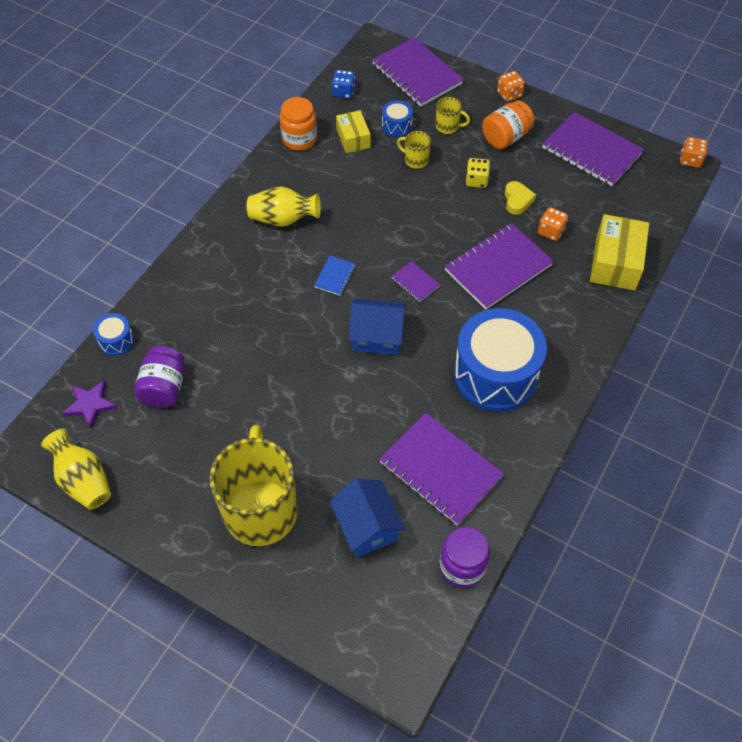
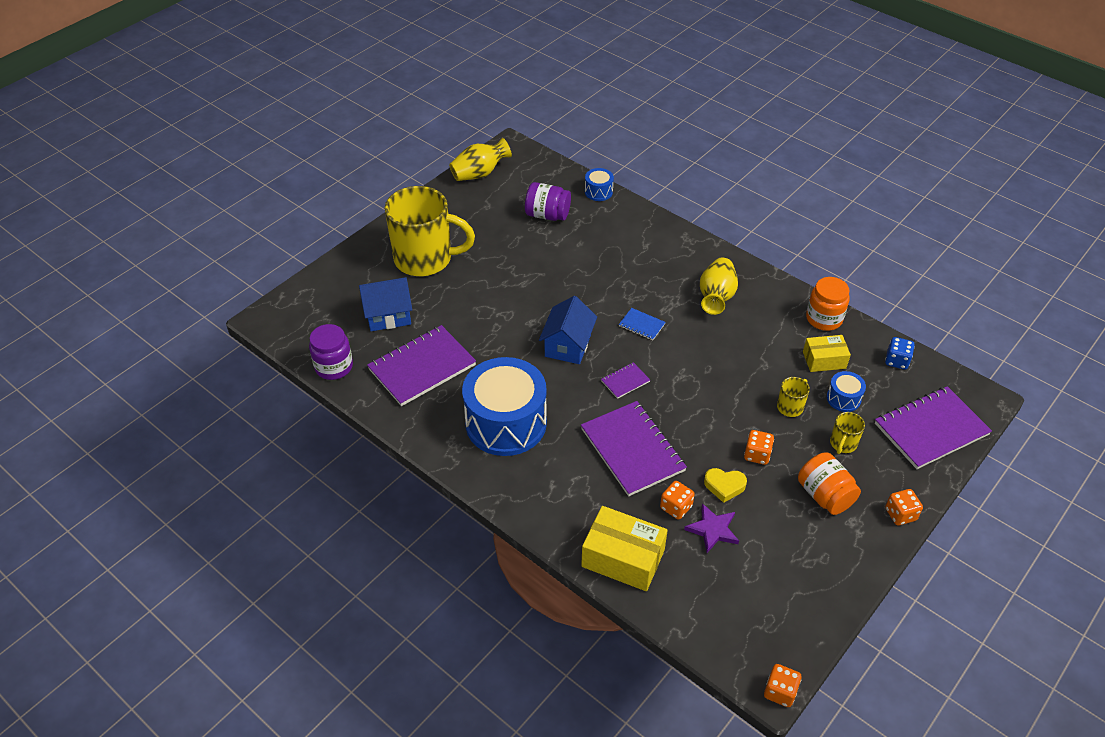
camera: 100 degrees right, 10 degrees down
(90, 405) = (542, 177): purple star -> purple star (712, 529)
(476, 180) = (757, 454): yellow dice -> orange dice
(591, 151) = (799, 579): purple notebook -> none

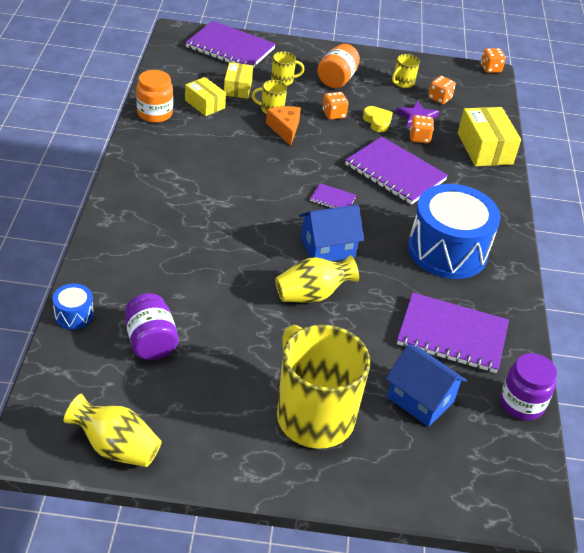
camera: 130 degrees left, 5 degrees down
(632, 450) = (395, 173): purple notebook -> purple notebook turned 75 degrees counterclockwise
(641, 325) = (258, 211): blue notebook -> none
(716, 297) = (180, 177): yellow vase -> yellow vase (312, 295)
(751, 401) = (285, 129): none -> orange cheese
(790, 560) = (403, 83): none -> yellow mug
(843, 398) = (238, 88): blue drum -> yellow box
(896, 361) = (172, 71): blue dice -> none
(900, 514) = (319, 49): orange dice -> orange dice (439, 98)

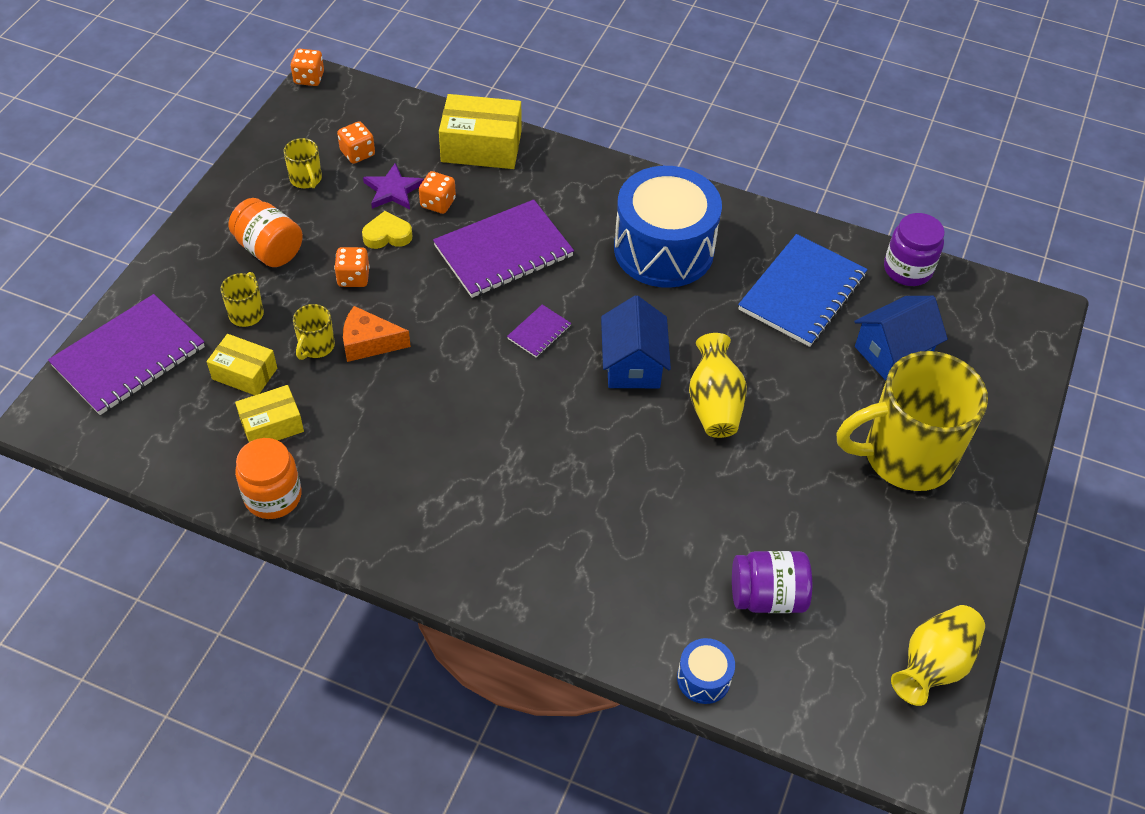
camera: 70 degrees left, 10 degrees up
(452, 335) = (802, 293): purple notebook -> blue notebook

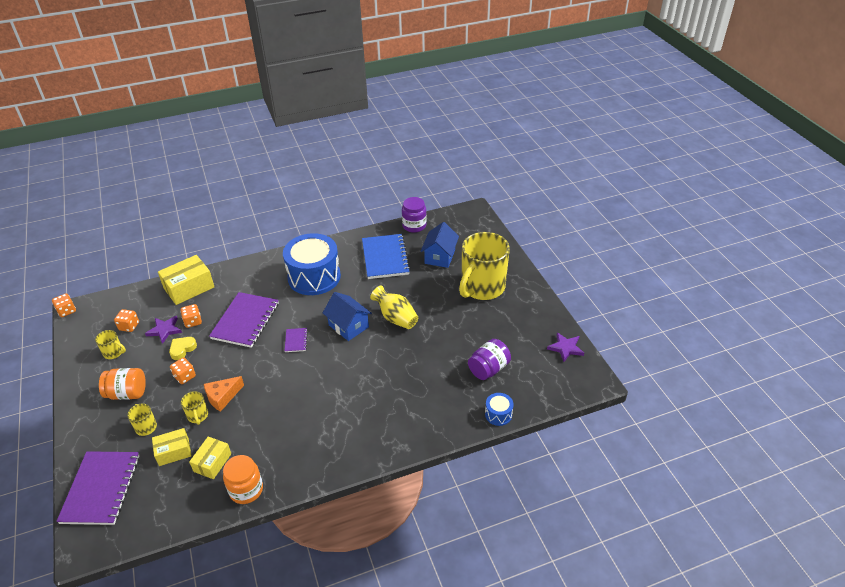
camera: 40 degrees left, 10 degrees down
(933, 665) = (565, 348): yellow vase -> purple star

